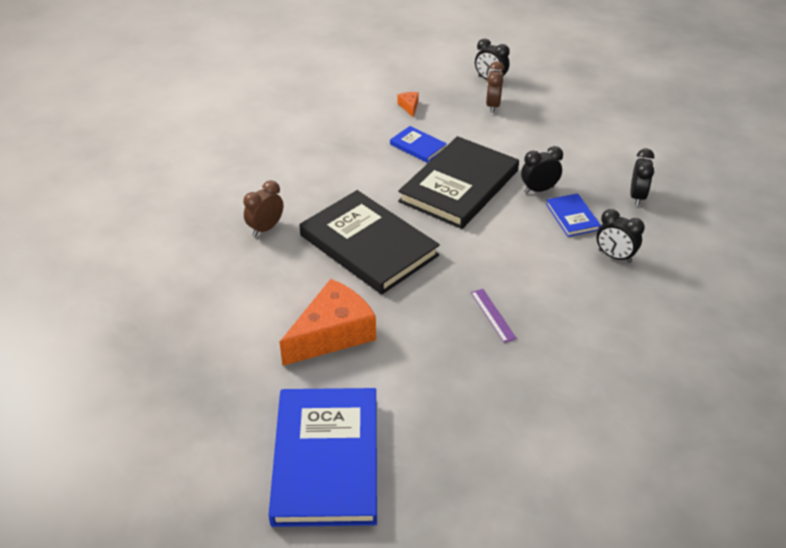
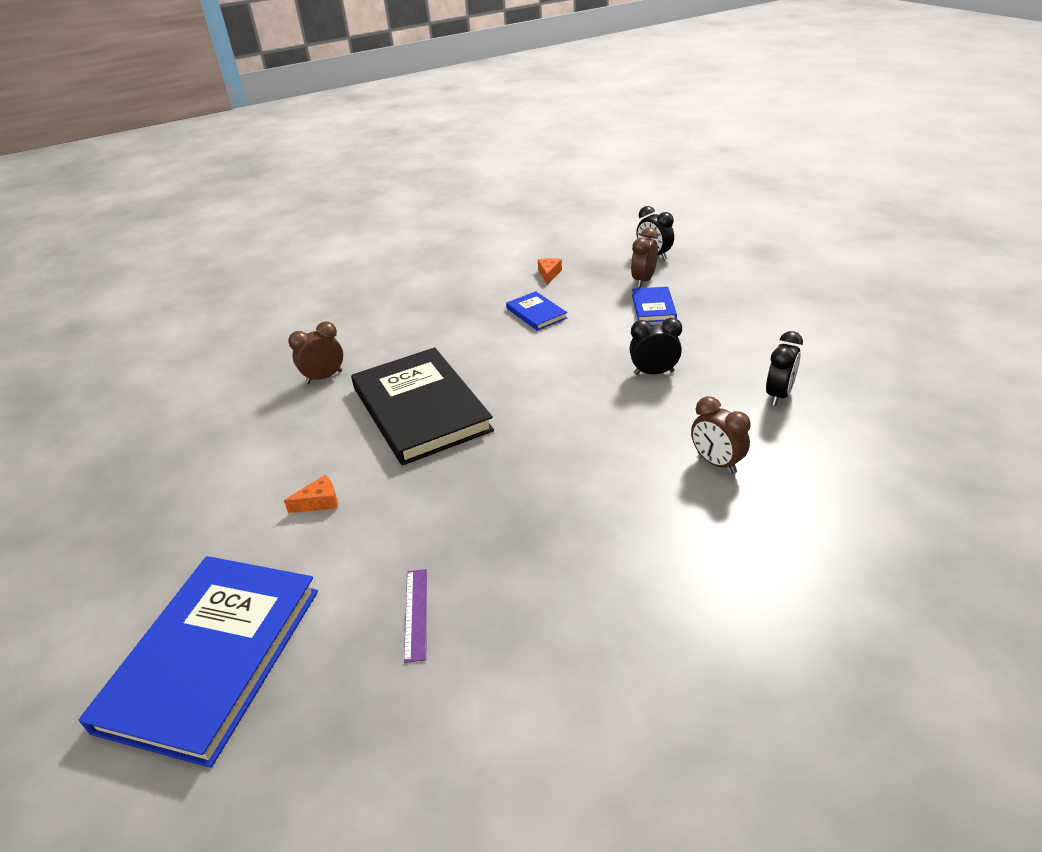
camera: 20 degrees right, 5 degrees down
(332, 334) = (319, 502): orange cheese -> orange cheese, size x0.41
(459, 186) = (560, 358): black book -> none
(493, 315) = (520, 511): purple ruler -> purple ruler (416, 613)
(572, 217) = (681, 408): blue book -> blue book (653, 307)
(614, 256) = (716, 463): black clock -> brown clock

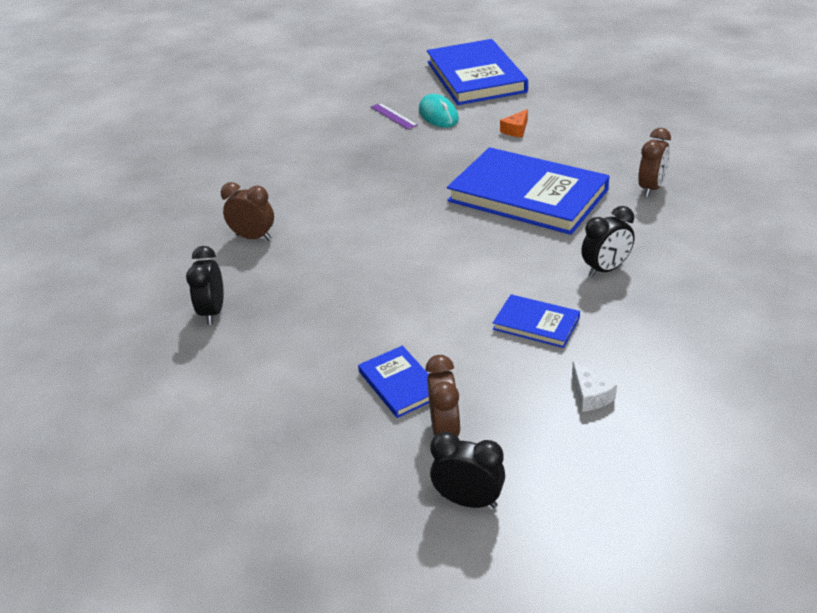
camera: 150 degrees right, 0 degrees up
(362, 581) = (438, 115): none -> turquoise mouse
(420, 409) = (528, 195): black book -> blue book
(549, 274) = (590, 395): orange cheese -> white cheese
(654, 373) = (346, 295): black clock -> black clock (606, 269)

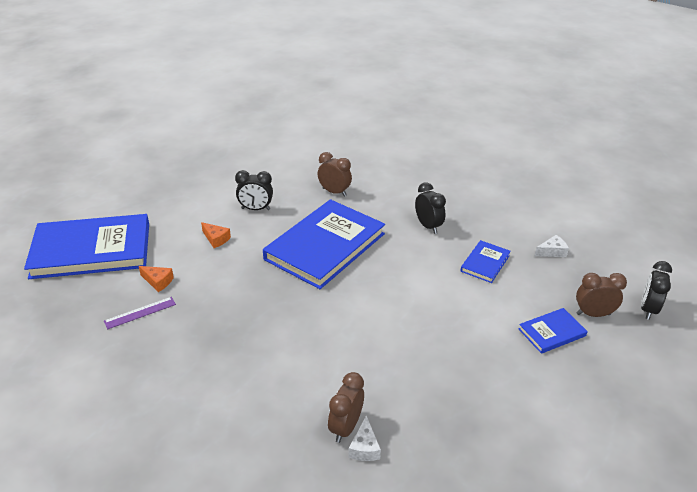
camera: 90 degrees left, 0 degrees up
(213, 312) = (467, 454): black clock -> black clock (255, 209)
(229, 250) = (364, 447): none -> white cheese
(438, 115) = (158, 281): turquoise mouse -> orange cheese

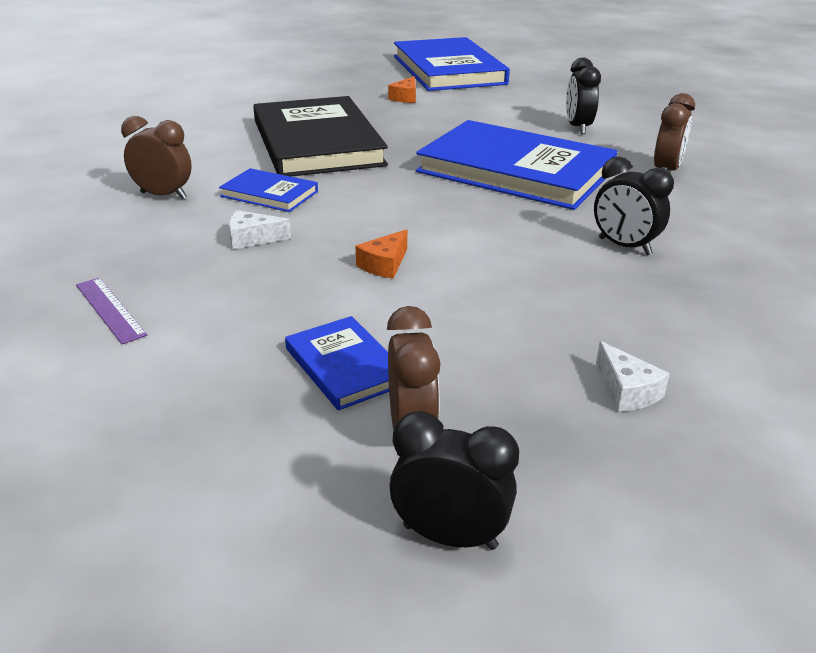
camera: 85 degrees right, 5 degrees down
(140, 313) = (353, 96): purple ruler -> purple ruler (110, 309)
(216, 239) = (497, 114): orange cheese -> orange cheese (384, 264)
(251, 338) = (317, 143): none -> black book
(364, 447) = (129, 206): white cheese -> white cheese (252, 239)
(428, 226) = (624, 246): black clock -> black clock turned 75 degrees clockwise
(485, 263) = (538, 301): blue book -> blue book (269, 194)

